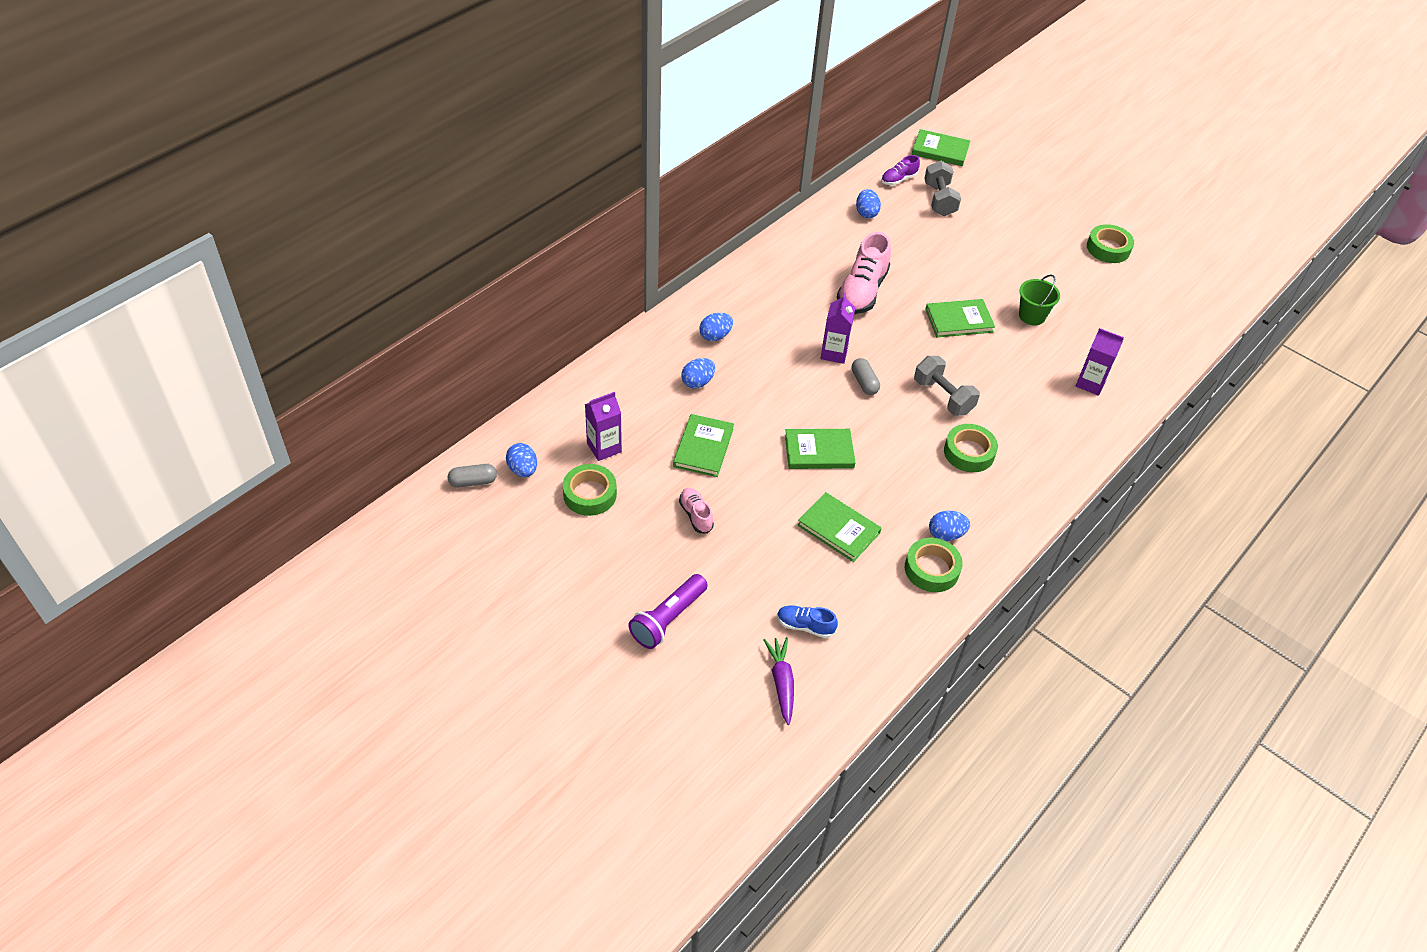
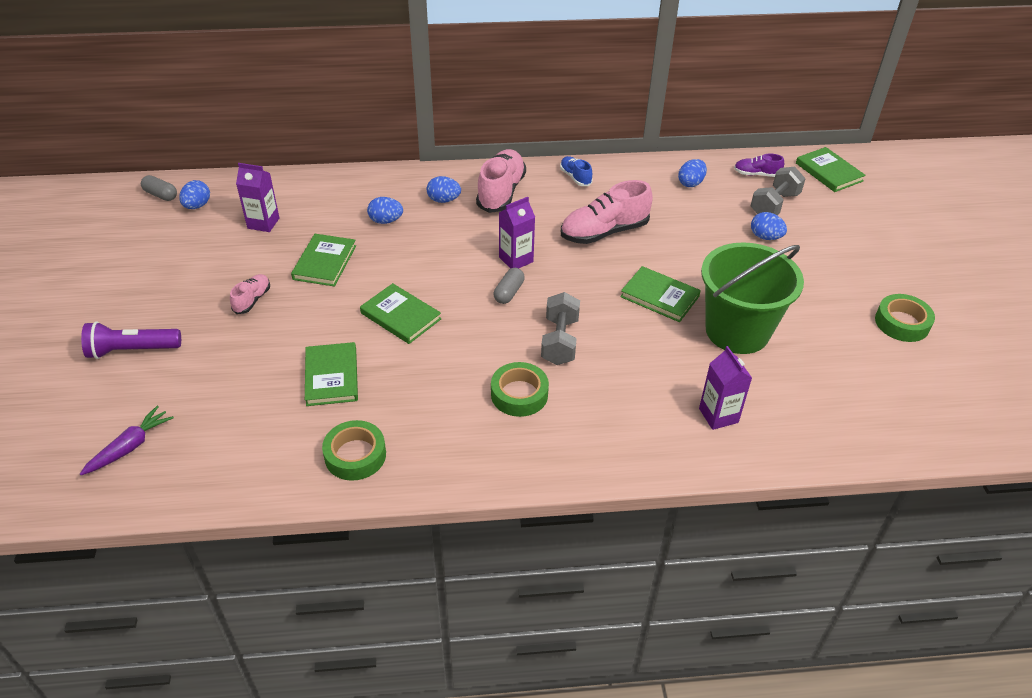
camera: 45 degrees right, 5 degrees down
(590, 494) = (211, 244): green tape -> none
(703, 448) = (324, 262): green book -> green book turned 45 degrees counterclockwise
(748, 302) = (501, 192): none -> pink shoe
(805, 626) = (205, 422): blue shoe -> blue shoe (575, 177)
(946, 534) = (406, 439): blue egg -> blue egg (765, 237)
(1032, 316) = (737, 331): green bucket -> green bucket, size x2.06

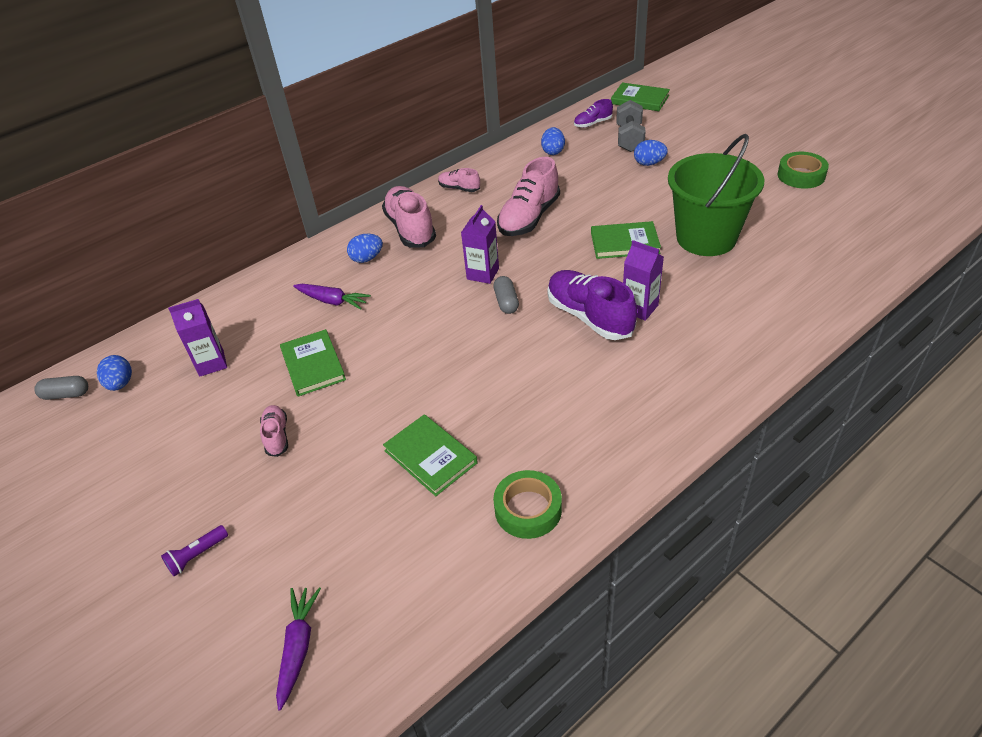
camera: 30 degrees left, 0 degrees up
(132, 350) = (197, 555): purple flashlight -> purple flashlight, size x0.57
(386, 221) = (332, 301): blue egg -> purple carrot
(400, 316) = (435, 371): green book -> none
(519, 394) = (605, 375): green tape -> none
(559, 341) = (589, 316): grey dumbbell -> purple shoe
(575, 177) = (459, 188): blue shoe -> pink shoe
(718, 415) = (763, 304): purple carton -> purple carton (639, 308)

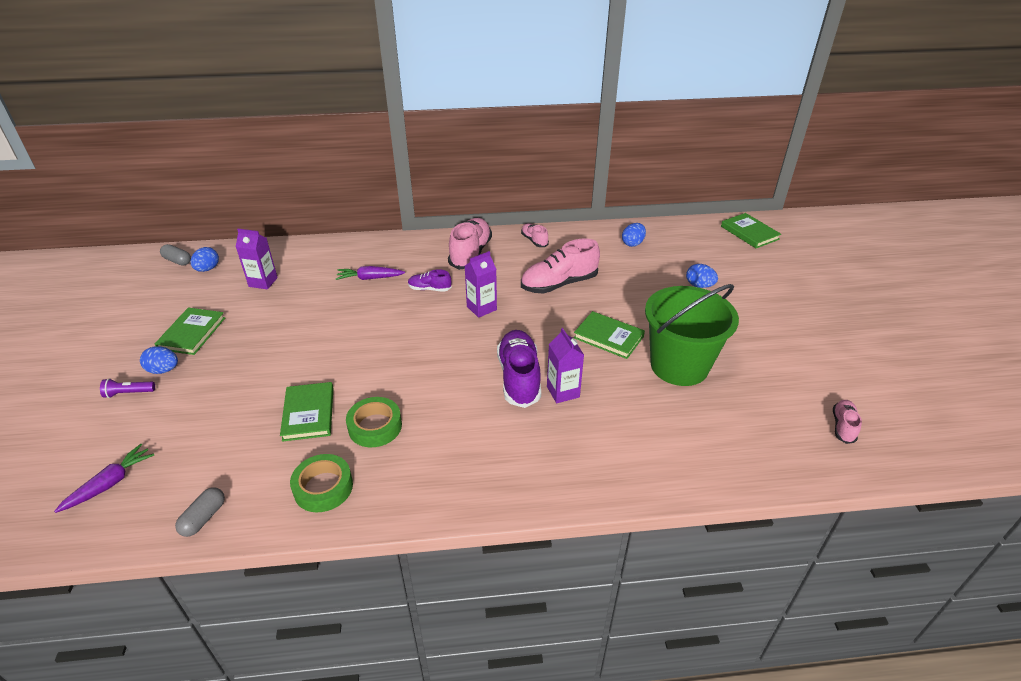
camera: 30 degrees right, 5 degrees down
(277, 436) = (244, 347): pink shoe -> pink shoe (843, 426)
(313, 365) = (313, 313): green book -> green book (192, 333)
(332, 301) = (369, 278): purple carrot -> purple carrot turned 120 degrees clockwise
(367, 258) = (421, 261): blue egg -> blue egg (163, 370)
(506, 302) = (474, 336): grey capsule -> grey capsule (204, 518)
(592, 123) = (688, 235): purple shoe -> purple shoe (429, 289)
(629, 139) = (705, 259): grey dumbbell -> none
(801, 175) = (826, 356): green tape -> green tape (375, 426)

